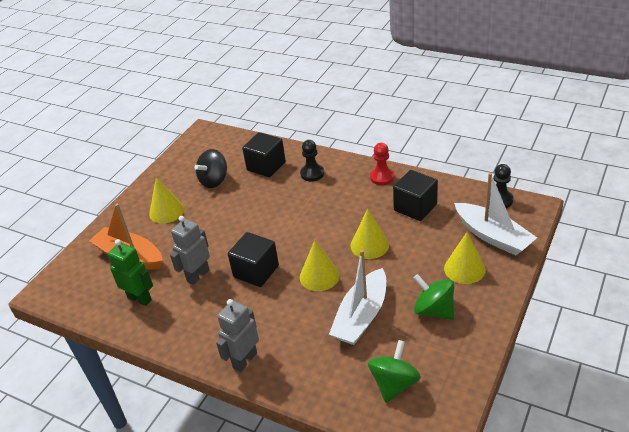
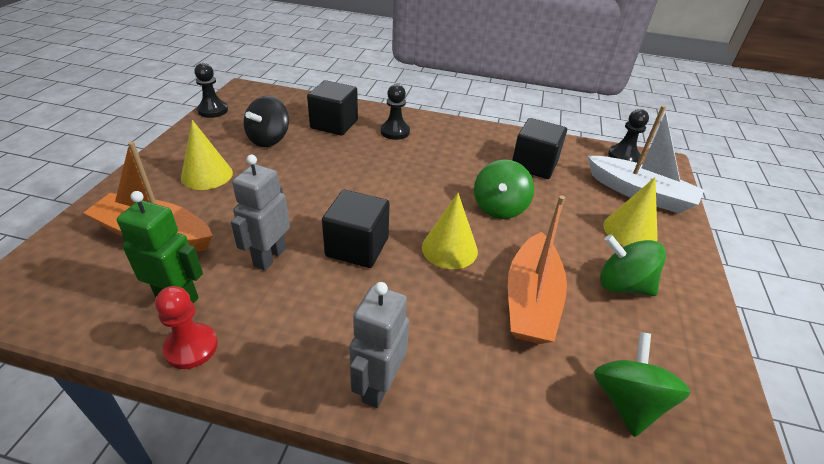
camera: 20 degrees left, 0 degrees up
(177, 153) = (213, 110): none -> black pawn
(361, 316) = (531, 300): white boat -> orange boat
(369, 245) = (499, 208): yellow cone -> green spinning top
(382, 177) = (480, 135): red pawn -> red pawn (191, 347)

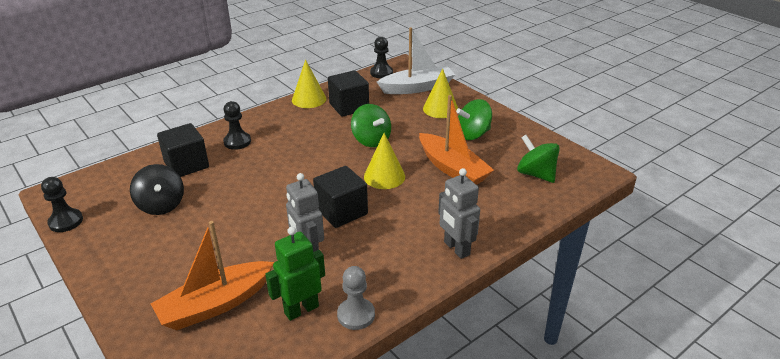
camera: 50 degrees left, 5 degrees down
(191, 347) = (356, 315): red pawn -> grey pawn
(207, 175) = (168, 254): yellow cone -> yellow cone (309, 99)

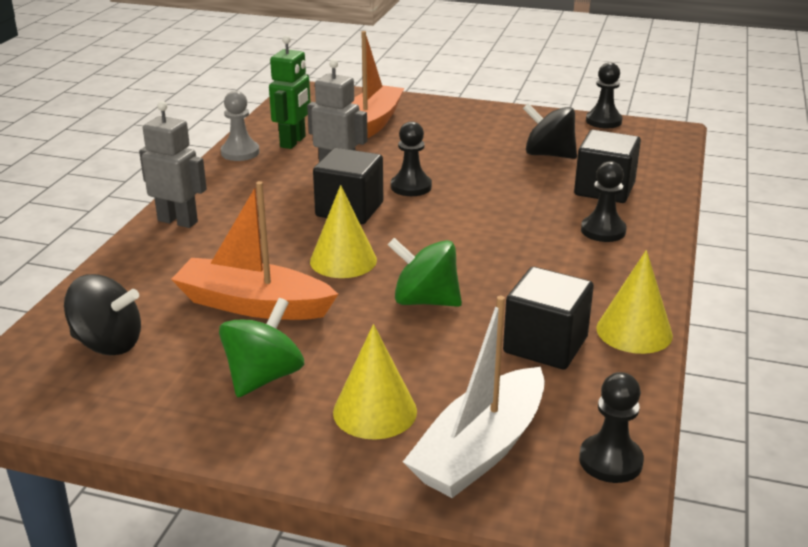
camera: 145 degrees right, 5 degrees down
(283, 215) = (411, 187): none -> black pawn
(536, 174) = (108, 343): green spinning top -> black spinning top

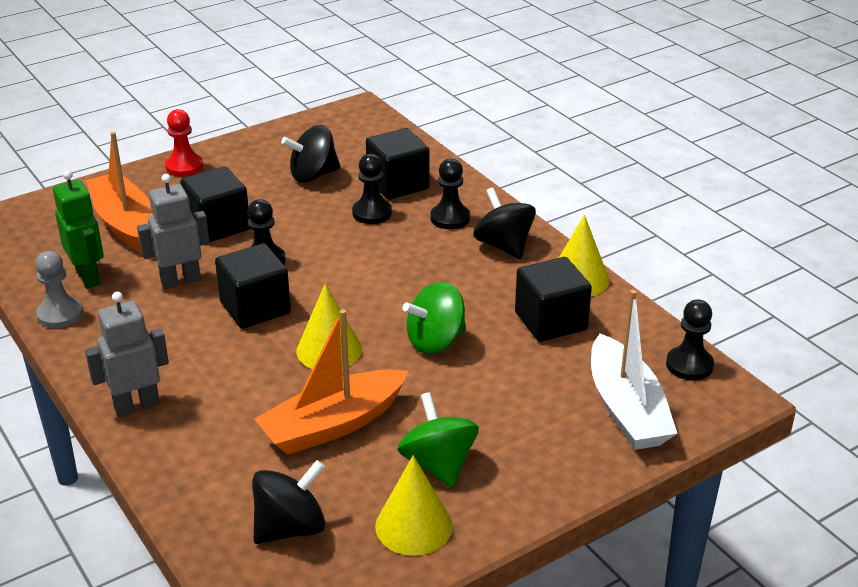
camera: 50 degrees left, 5 degrees up
(375, 411) = (538, 432): yellow cone -> yellow cone (413, 526)
(423, 153) = (218, 225): none -> black cube
(469, 111) = (184, 166): none -> red pawn
(603, 121) = (301, 123): black pawn -> black pawn (372, 213)
(612, 272) = (503, 246): none -> black spinning top

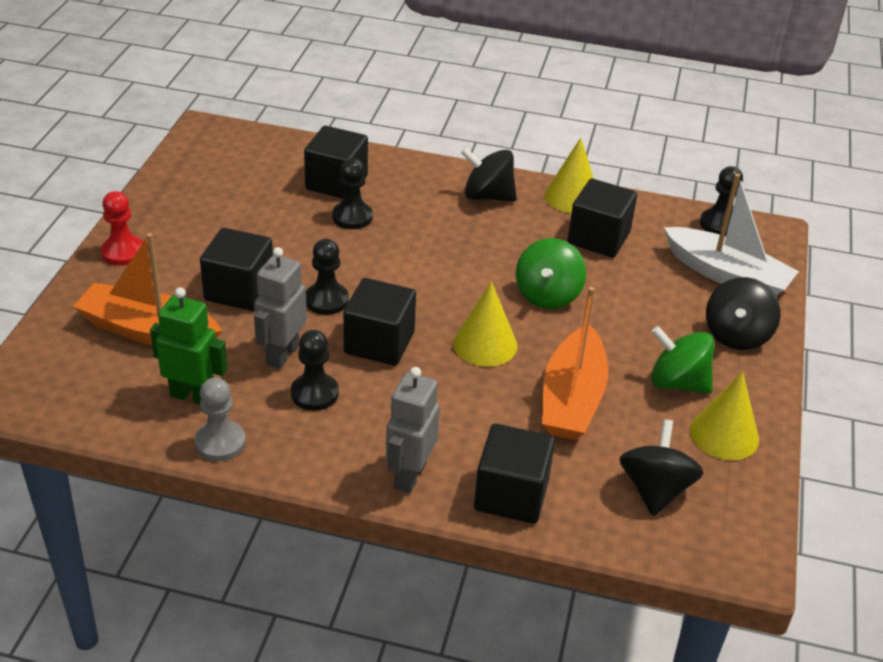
camera: 45 degrees left, 5 degrees up
(181, 462) = (511, 495): none -> black cube
(313, 175) = (255, 207): black spinning top -> black spinning top (736, 335)
(450, 218) = (418, 193): black pawn -> black pawn (314, 393)

